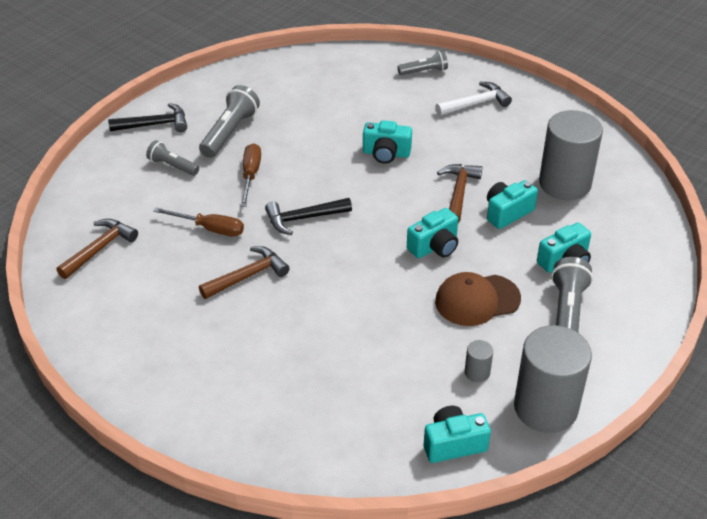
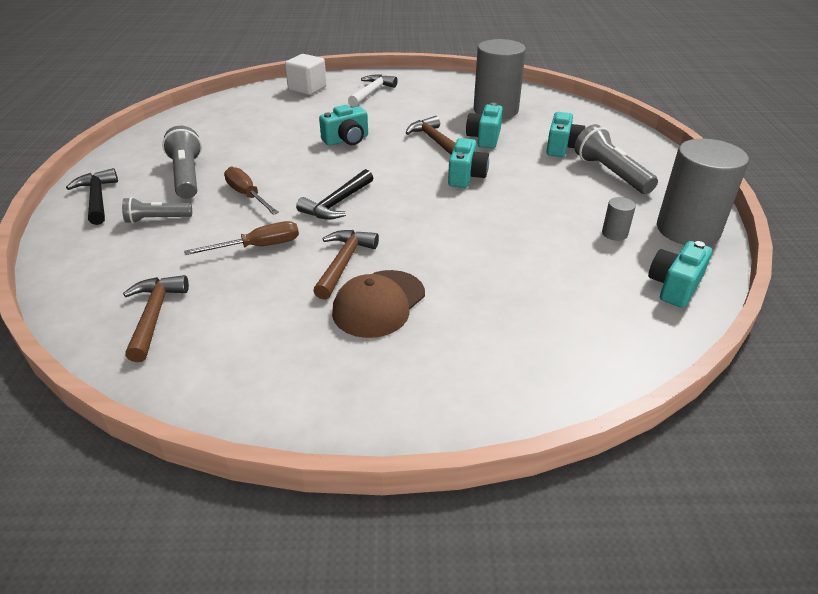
camera: 40 degrees left, 5 degrees down
(154, 124) = (97, 198): black hammer -> black hammer turned 60 degrees counterclockwise
(424, 71) = (307, 88): grey flashlight -> white cube
(477, 300) = (544, 192): brown cap -> brown cap (379, 304)

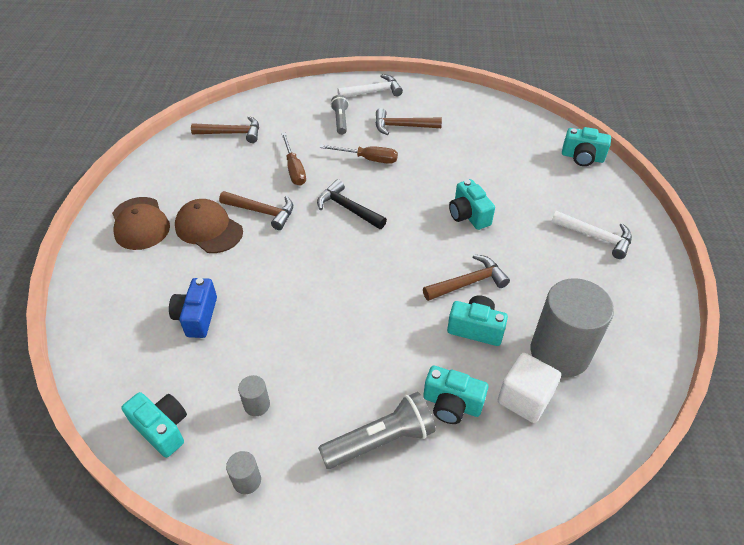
camera: 95 degrees right, 10 degrees up
(97, 198) = (373, 92): black hammer -> white hammer
(187, 176) = (402, 126): grey flashlight -> brown hammer
(247, 195) = (368, 159): brown screwdriver -> brown screwdriver turned 45 degrees clockwise
(307, 88) = (596, 186): white cube -> white cube (524, 398)
(373, 377) = (140, 223): none -> brown cap
(466, 176) = (386, 300): turquoise camera -> turquoise camera (582, 157)
(527, 288) = (197, 316): none -> blue camera
(687, 230) = (247, 480): grey cylinder -> grey cylinder, size x0.41

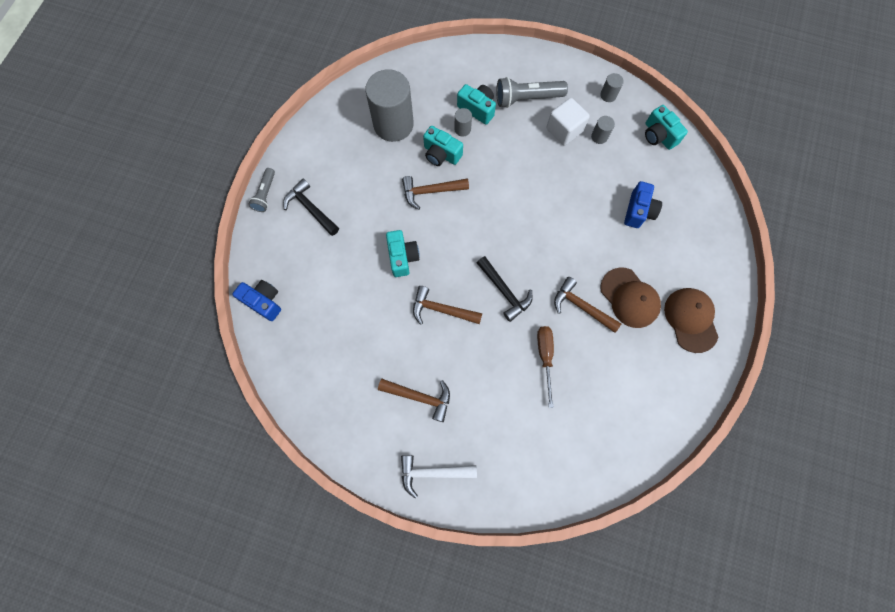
camera: 165 degrees left, 25 degrees up
(232, 133) = (604, 434): brown hammer -> brown hammer (441, 310)
(340, 120) = (483, 425): grey flashlight -> grey flashlight (265, 194)
(368, 159) = (469, 353): brown screwdriver -> none
(461, 368) = (462, 129): none -> grey cylinder
(524, 398) = (431, 102): white cube -> white cube (564, 130)
(582, 157) = (263, 302): turquoise camera -> blue camera
(595, 237) = (310, 208): white hammer -> black hammer

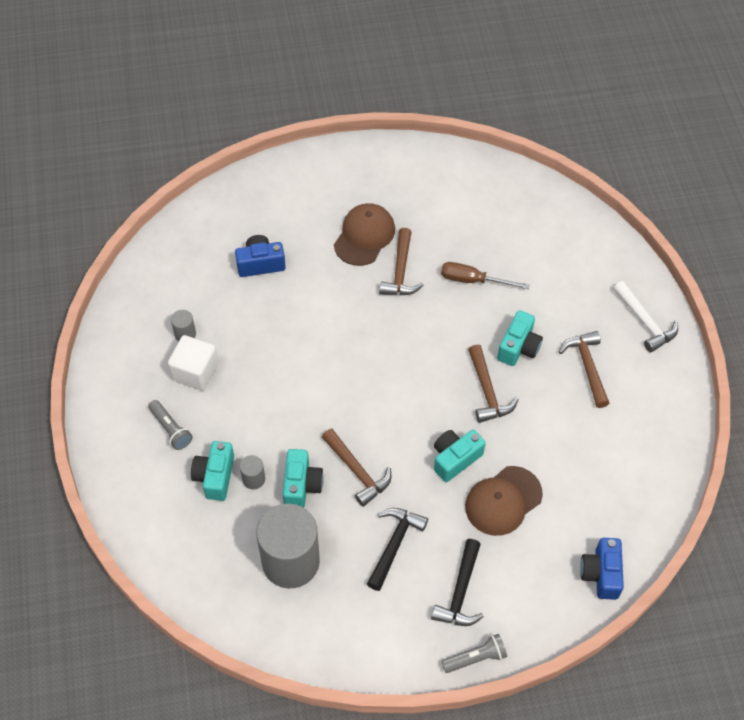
camera: 120 degrees left, 15 degrees down
(504, 291) = (429, 344): black hammer -> black hammer (394, 544)
(527, 98) = (171, 429): grey flashlight -> grey flashlight, size x0.62
(545, 357) = (473, 280): brown screwdriver -> brown screwdriver turned 45 degrees clockwise
(608, 95) = (121, 347): grey cylinder -> none
(658, 135) = (152, 279): turquoise camera -> turquoise camera (518, 347)
(691, 319) = (355, 181): brown cap -> brown cap (503, 501)

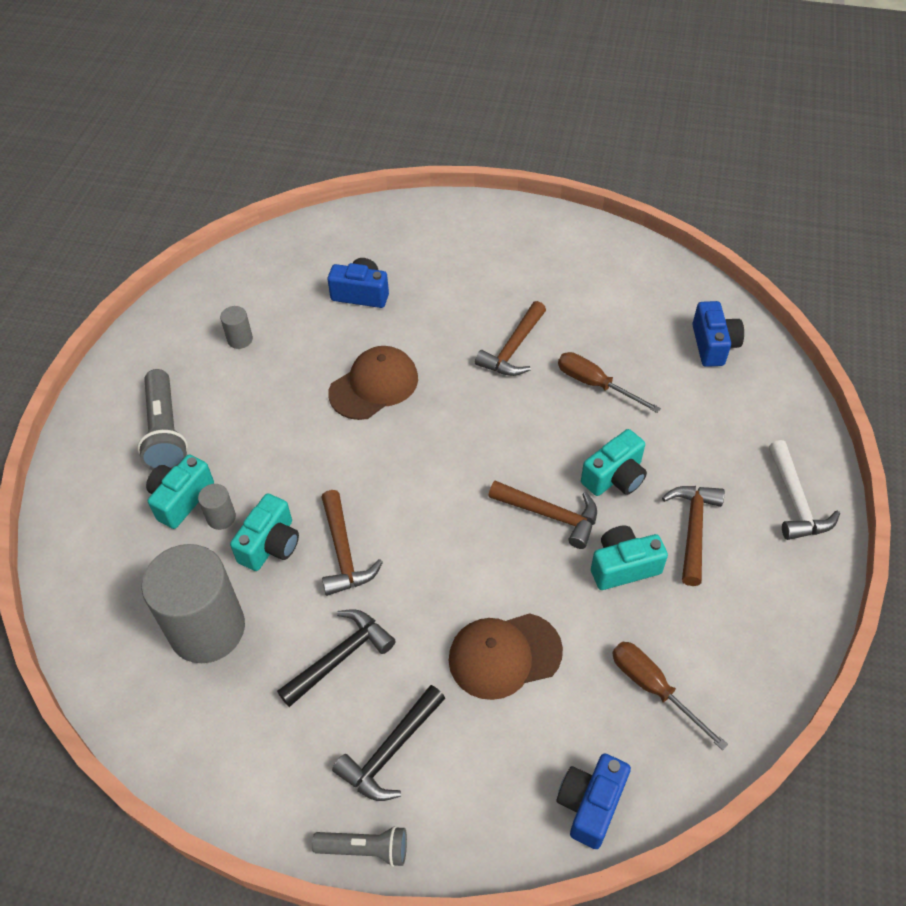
camera: 25 degrees right, 5 degrees down
(171, 429) = (165, 431): grey flashlight -> grey flashlight, size x1.62
(195, 372) = (227, 381): white cube -> none
(364, 236) = (491, 300): brown cap -> brown cap (374, 385)
(455, 459) = (469, 581): turquoise camera -> turquoise camera (623, 566)
(487, 391) = (550, 515): brown hammer -> brown hammer turned 75 degrees counterclockwise
(543, 220) = (713, 345): none -> blue camera
(607, 485) = (653, 688): none -> brown screwdriver

